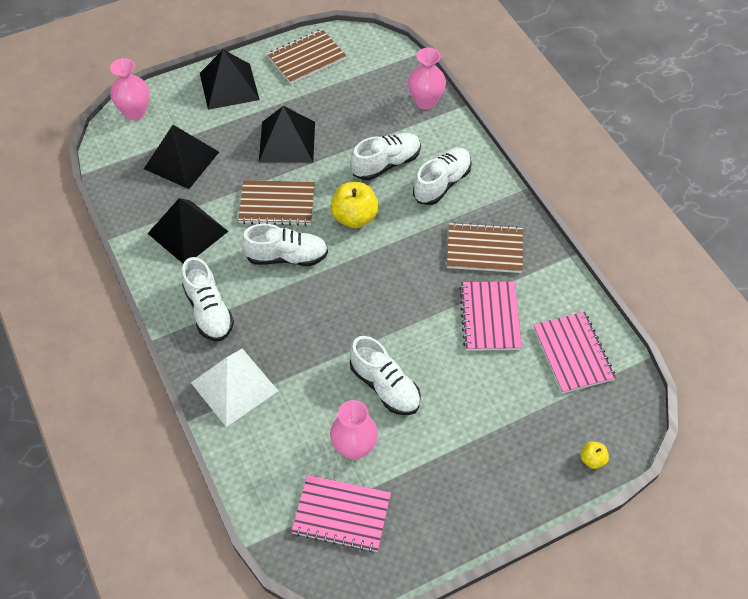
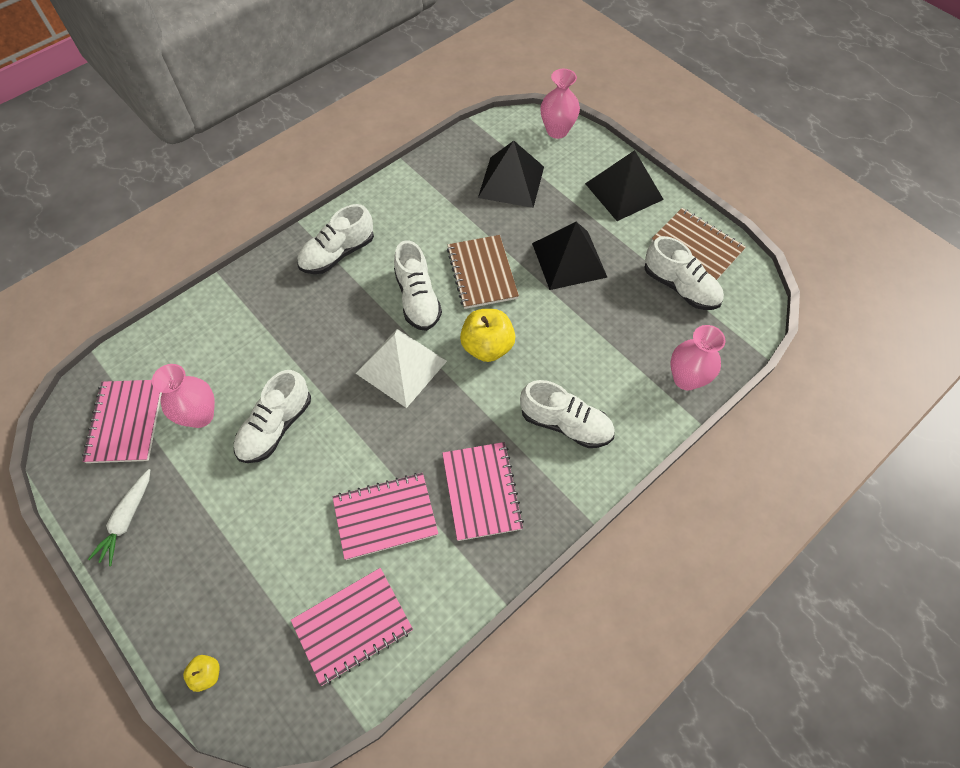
camera: 75 degrees right, 5 degrees up
(188, 232) = (425, 212): black pyramid -> none
(234, 386) = (257, 297): white pyramid -> white pyramid (401, 367)
(386, 164) = (573, 359): white shoe -> white shoe (680, 287)
(444, 516) = (127, 520): none -> white carrot
(484, 249) = (481, 491): brown notebook -> pink notebook

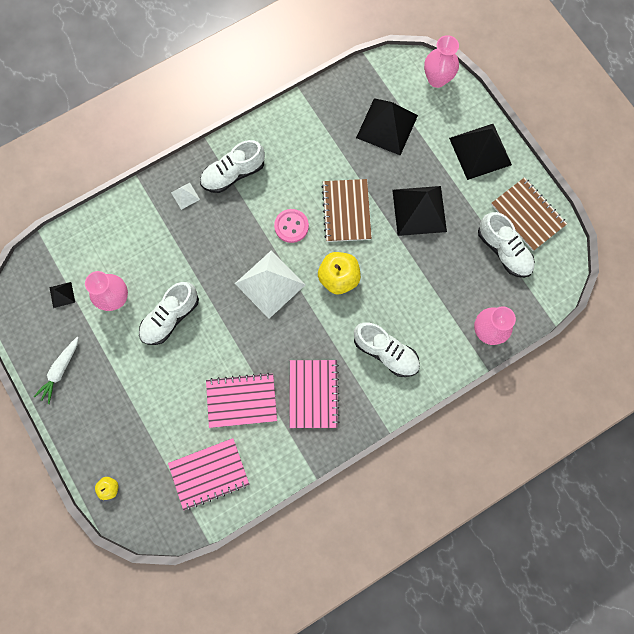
camera: 10 degrees right, 15 degrees up
(126, 422) = (62, 294): pink notebook -> black pyramid
(280, 285) = (185, 196): none -> white pyramid
(417, 299) = (291, 226): white shoe -> pink button

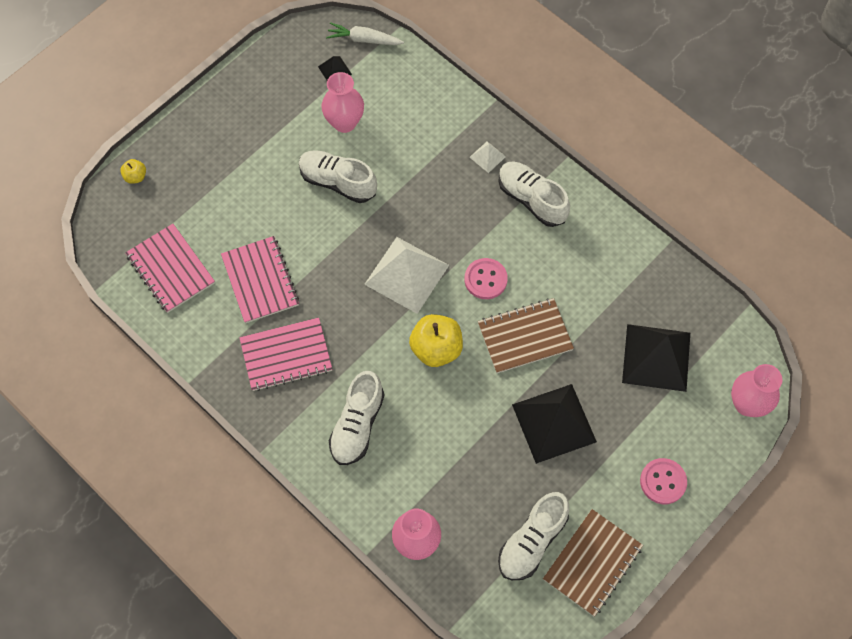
camera: 75 degrees right, 10 degrees down
(60, 370) = (250, 94): white carrot -> white carrot (364, 39)
(480, 151) = (663, 481): black pyramid -> pink button

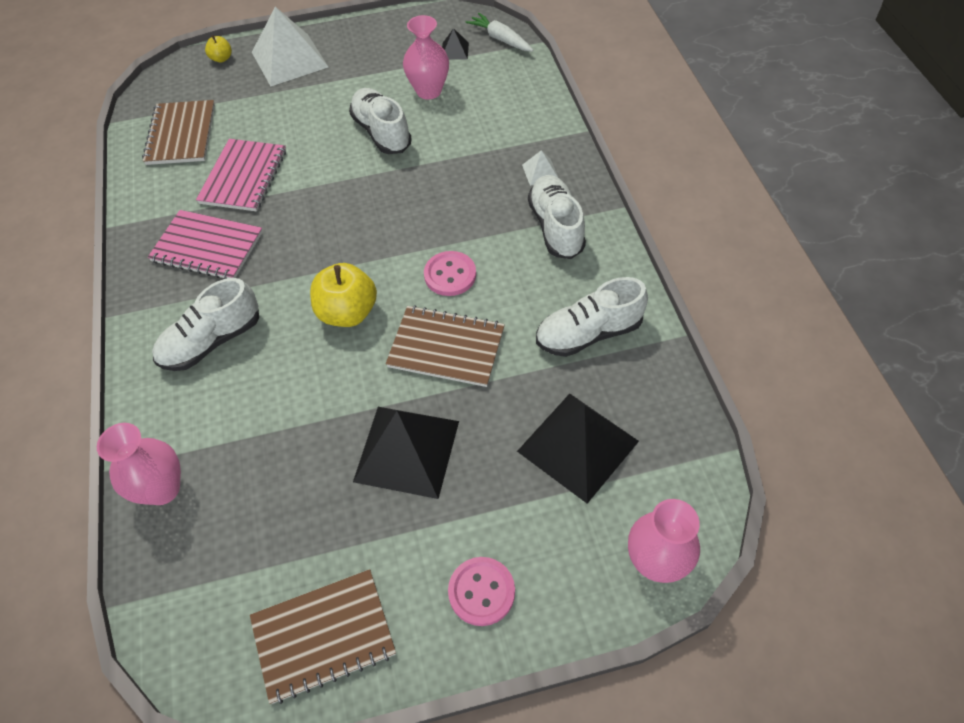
camera: 35 degrees right, 10 degrees down
(171, 269) = (181, 134): pink notebook -> brown notebook
(406, 274) = (377, 234): white pyramid -> white pyramid (289, 59)
(532, 541) = (278, 565): white shoe -> white shoe (588, 333)

